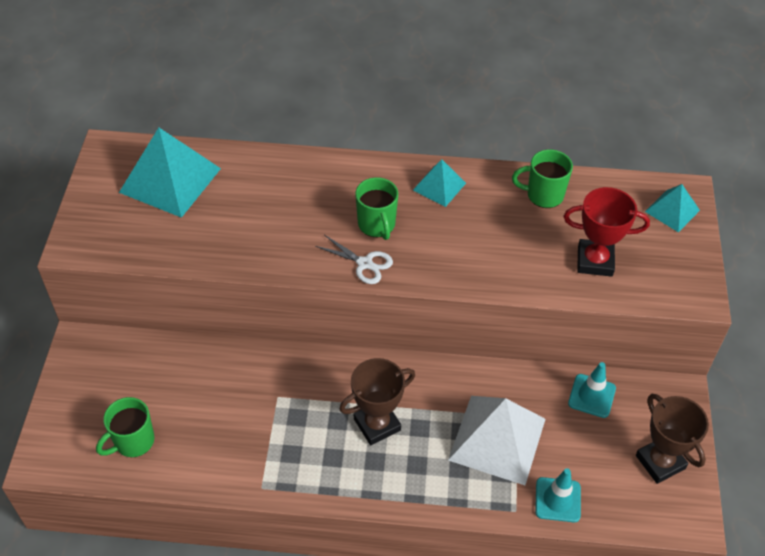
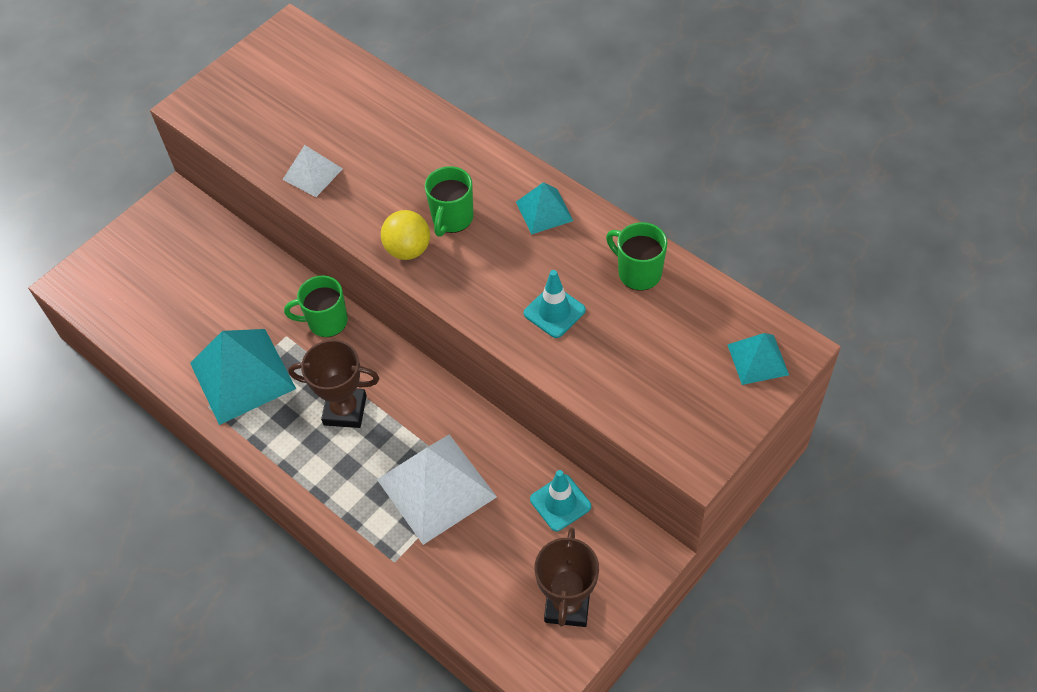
camera: 40 degrees right, 5 degrees up
(133, 441) = (146, 307): green mug -> green mug (326, 321)
(170, 180) = (314, 84): turquoise pyramid -> turquoise pyramid (242, 375)
(234, 247) = (312, 174): none -> white pyramid
(364, 263) = (408, 249): white scissors -> yellow ball
(557, 500) = (440, 576): turquoise traffic cone -> turquoise traffic cone (554, 312)
(595, 261) = (625, 366): red trophy -> none

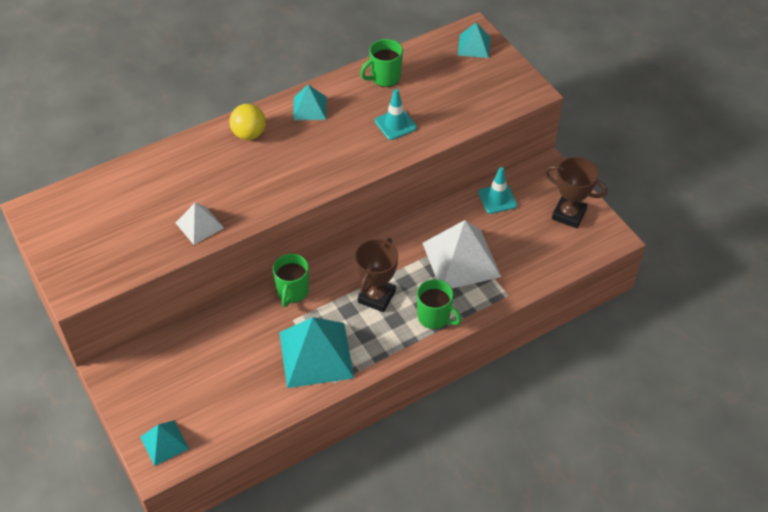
camera: 75 degrees left, 5 degrees down
(97, 278) = (164, 442): none -> turquoise pyramid
(408, 249) = (304, 185): yellow ball -> yellow ball (249, 134)
(452, 219) = (289, 156): green mug -> green mug (434, 317)

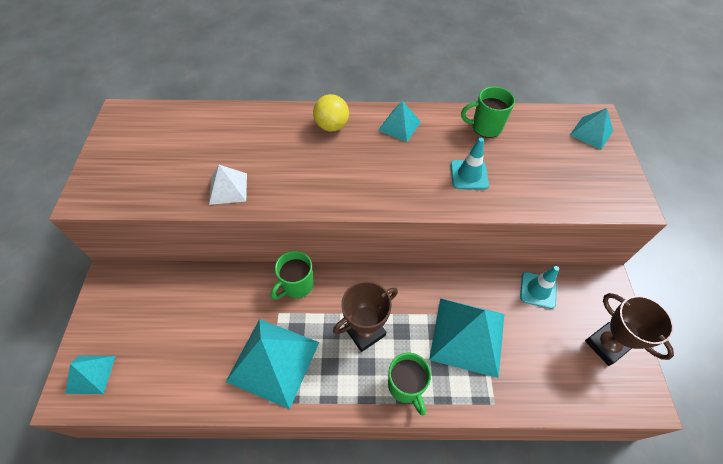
camera: 30 degrees right, 5 degrees up
(461, 259) = (467, 336): white pyramid -> turquoise pyramid

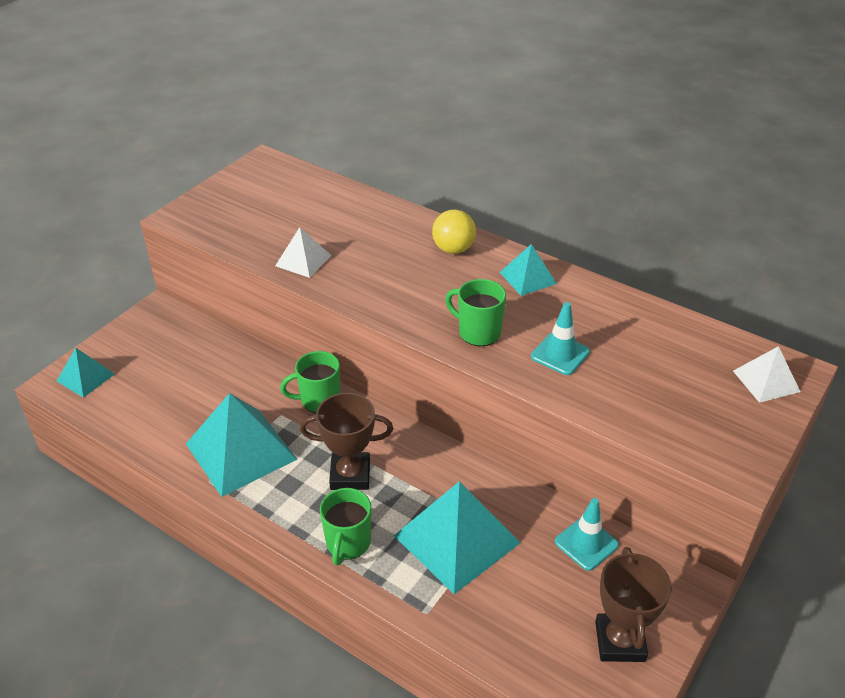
camera: 35 degrees right, 15 degrees down
(485, 127) = (629, 319): green mug -> green mug (478, 332)
(591, 133) = (766, 381): turquoise pyramid -> white pyramid

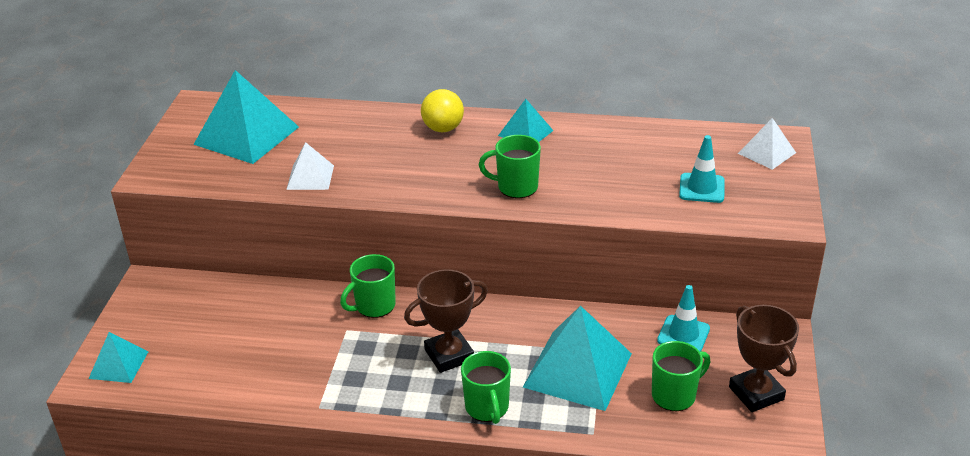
camera: 25 degrees left, 5 degrees down
(241, 451) = (331, 372): turquoise pyramid -> turquoise pyramid (246, 135)
(533, 607) = (675, 395): none -> green mug
(560, 354) = (596, 182): turquoise traffic cone -> turquoise traffic cone (701, 188)

